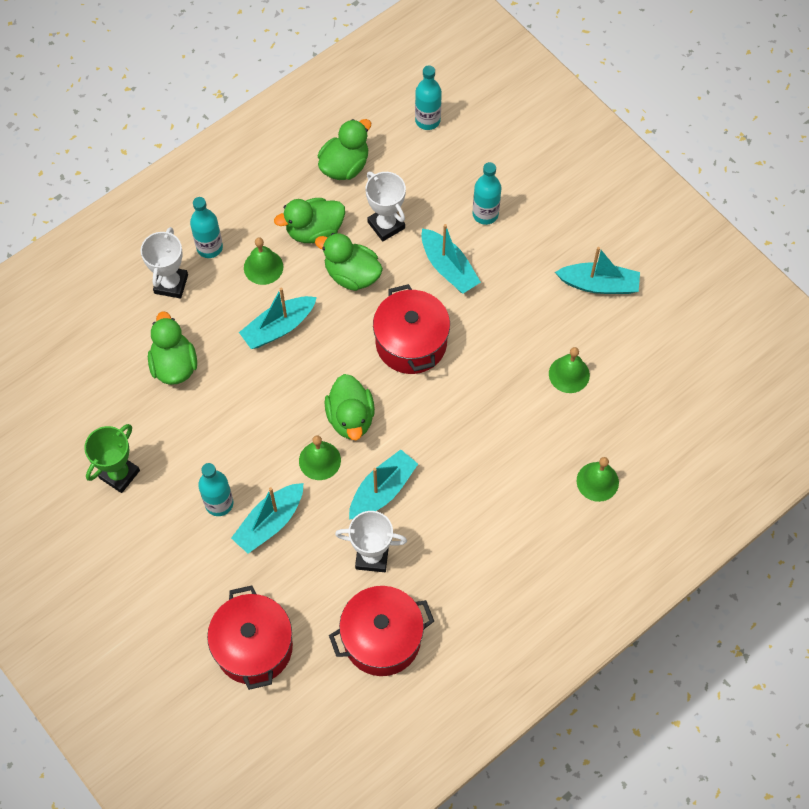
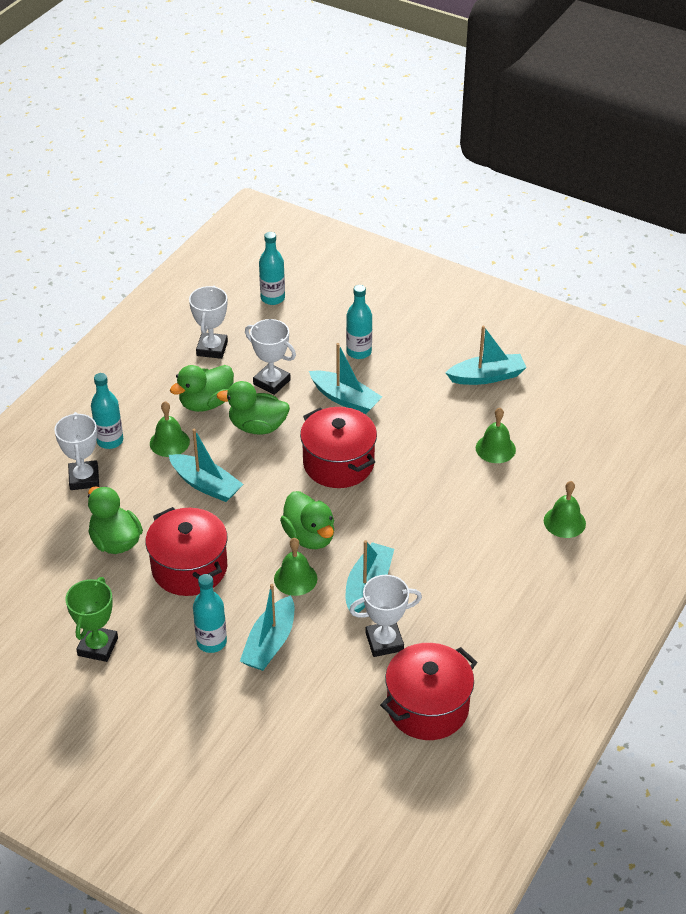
camera: 20 degrees left, 20 degrees down
(254, 647) = (303, 754): red pot -> red pot (189, 568)
(278, 327) = (206, 485): turquoise boat -> turquoise boat turned 90 degrees counterclockwise
(345, 166) = (212, 348): green duck -> white trophy

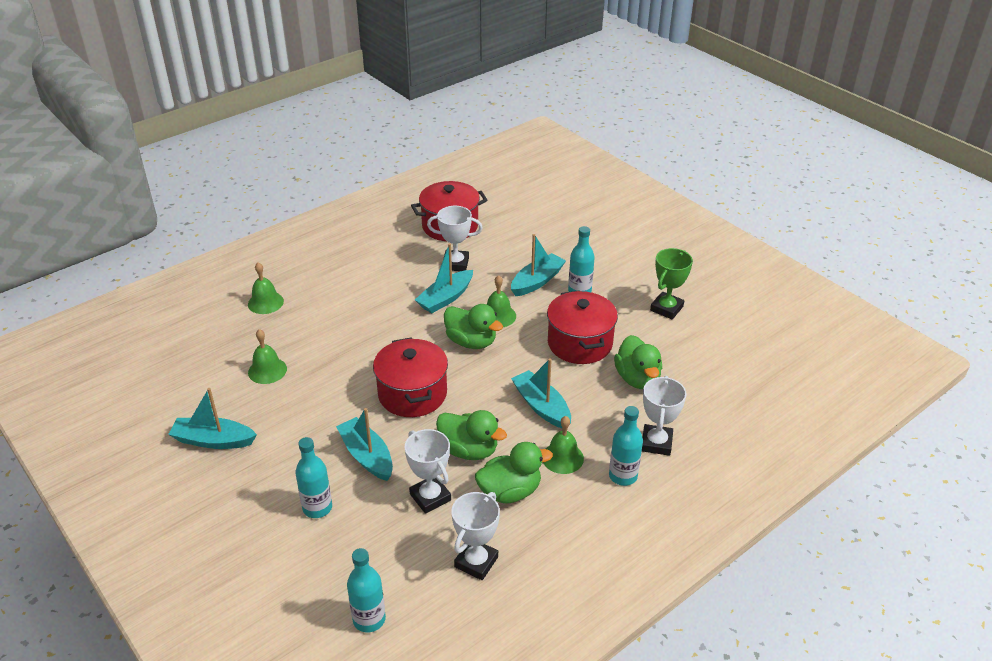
camera: 160 degrees left, 5 degrees down
(309, 536) = (471, 342): green duck -> green duck turned 135 degrees clockwise

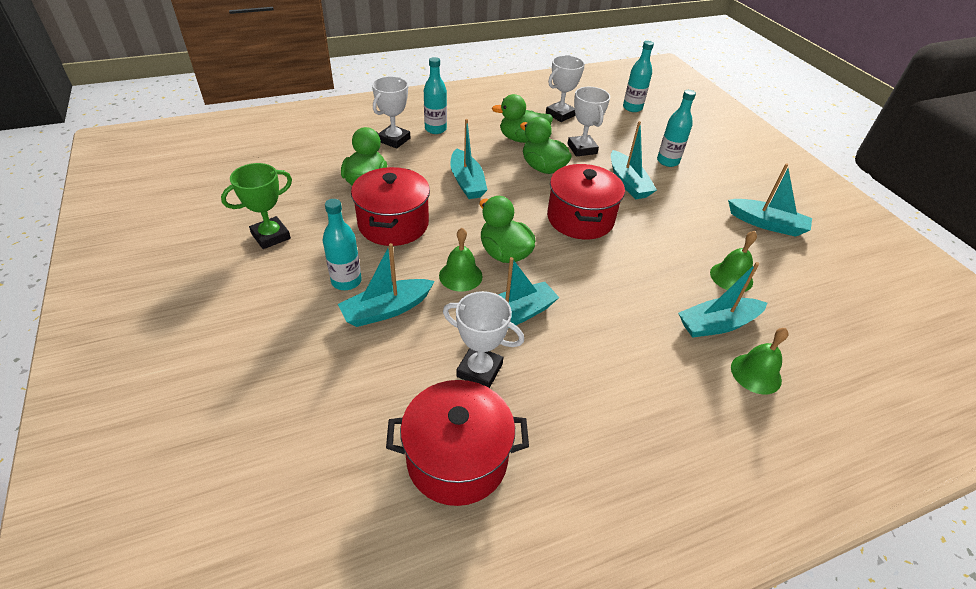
camera: 165 degrees left, 5 degrees up
(288, 328) = (717, 324): none -> turquoise boat
(562, 458) = (472, 148): green bell -> none

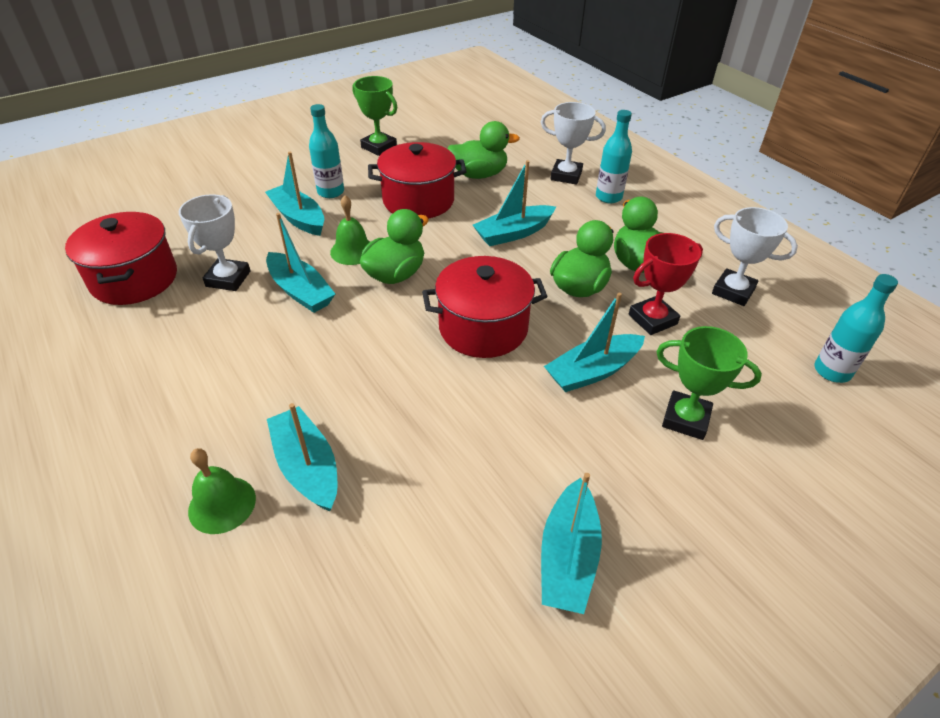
camera: 80 degrees right, 0 degrees up
(582, 149) = (652, 319): white trophy -> red trophy
(667, 161) = (685, 419): turquoise bottle -> green trophy
(731, 277) = (408, 490): green bell -> none

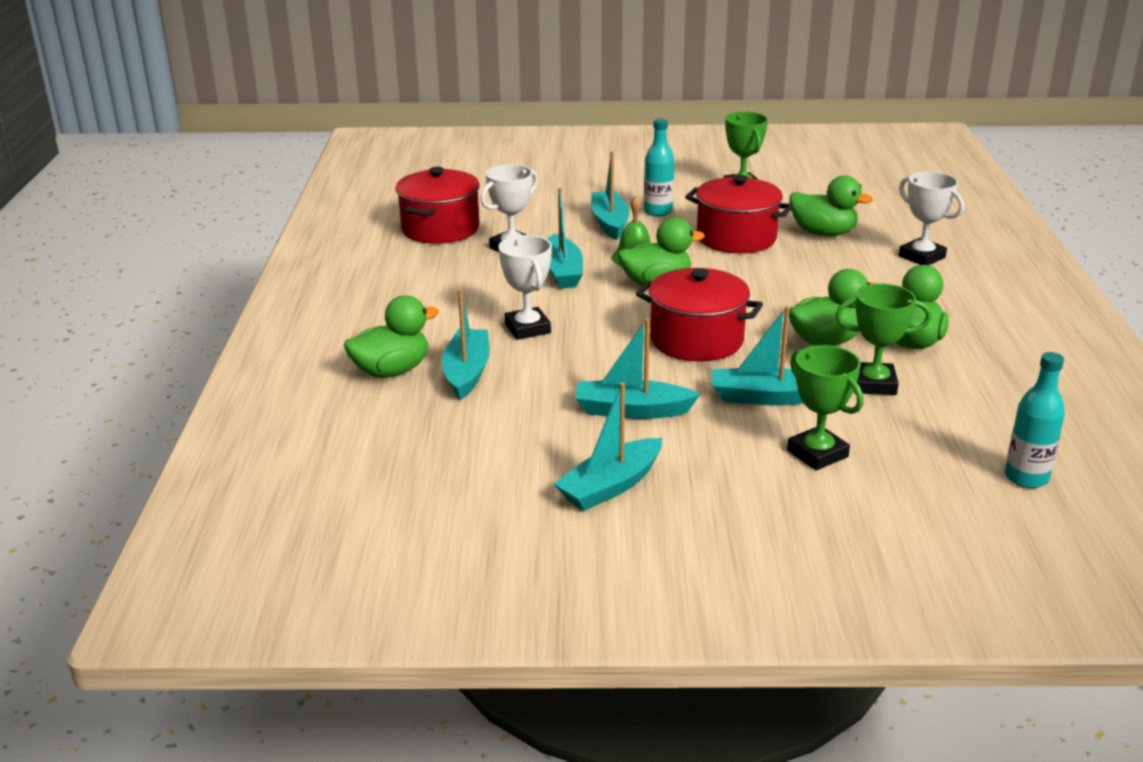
camera: 35 degrees right, 15 degrees down
(222, 504) = (392, 371): green bell -> green duck
(513, 233) = (805, 286): turquoise boat -> turquoise boat (632, 410)
(608, 197) = (949, 285): turquoise bottle -> none
(652, 319) = (874, 384): red trophy -> green trophy
(733, 291) = (996, 392): white trophy -> white trophy (527, 328)

